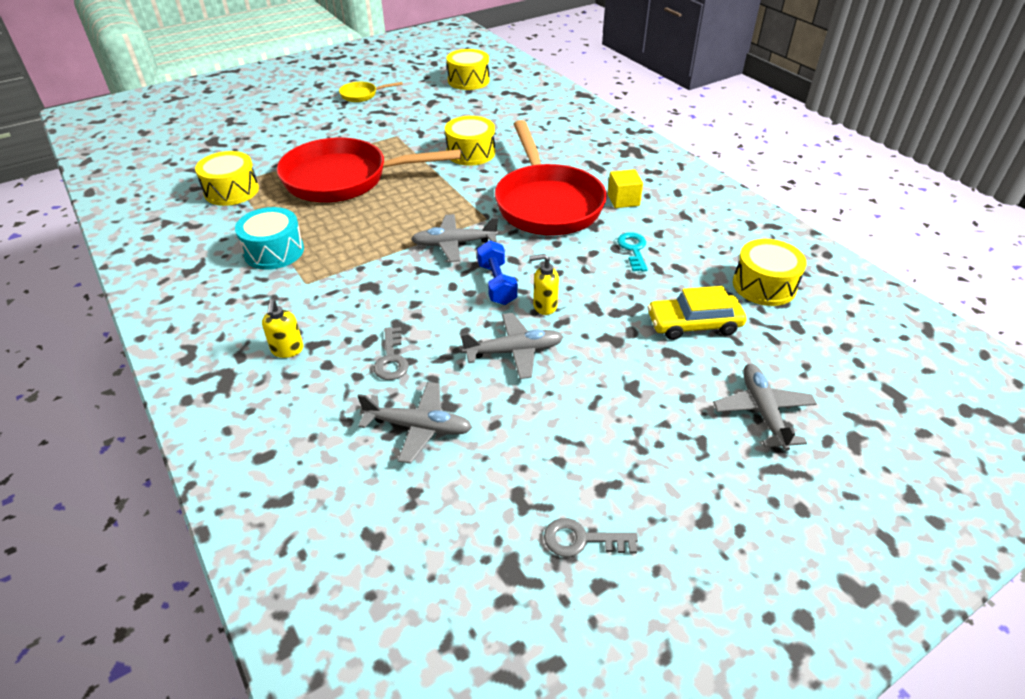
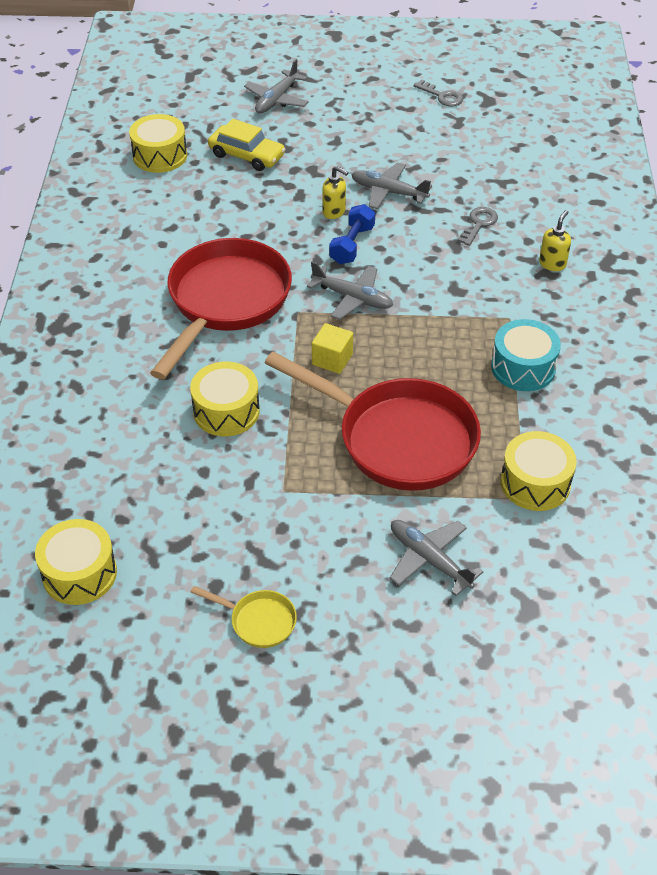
camera: 145 degrees left, 5 degrees up
(418, 427) = (490, 177): grey plane -> grey plane (429, 560)
(623, 200) = (154, 272): yellow cube -> yellow cube (332, 359)
(633, 249) = (211, 223): turquoise key -> none

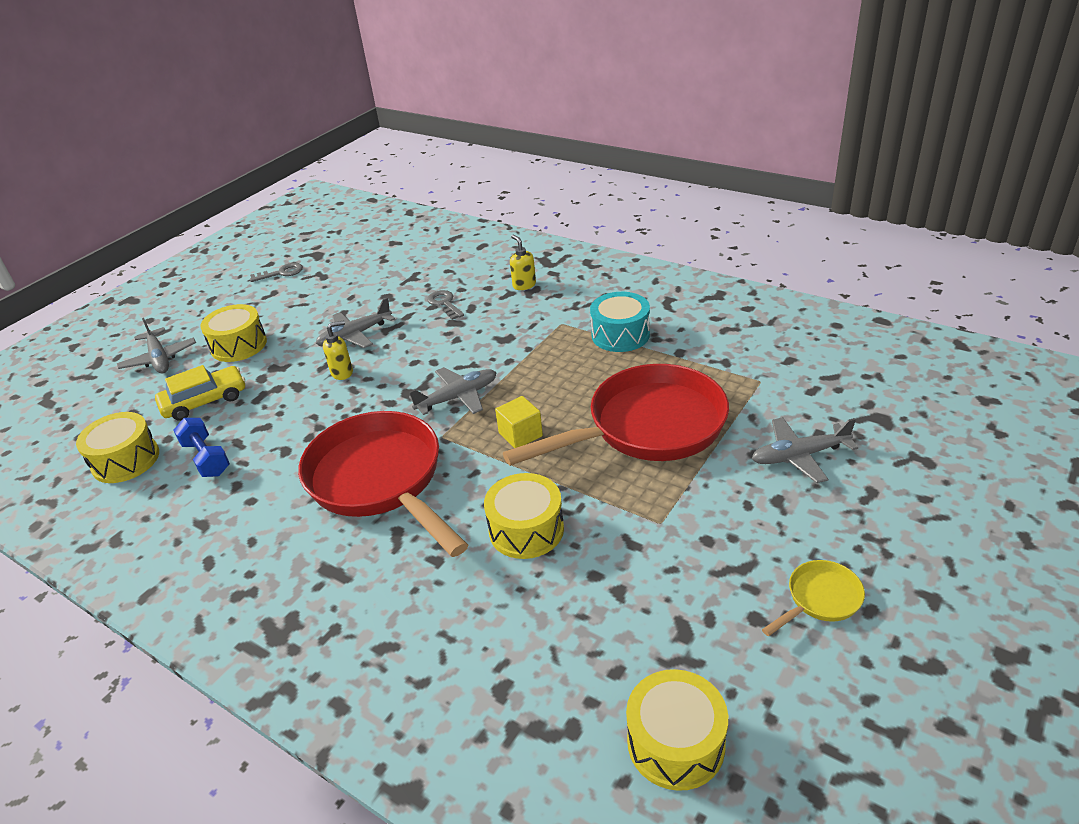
camera: 55 degrees left, 10 degrees down
(352, 245) = (394, 376): blue dumbbell -> blue dumbbell (206, 458)
(535, 483) = (748, 370): yellow drum -> yellow drum (239, 345)

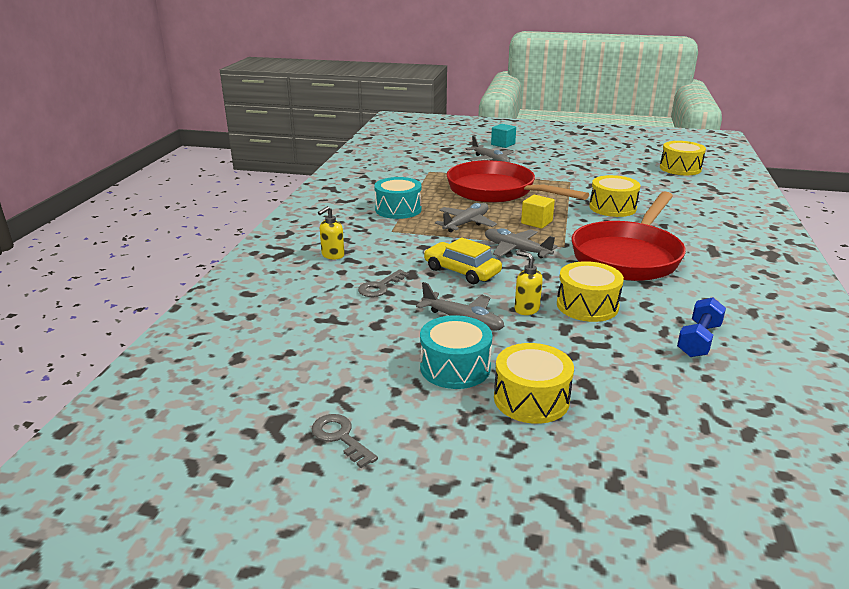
camera: 115 degrees left, 10 degrees down
(126, 460) = (760, 390): yellow drum -> yellow drum (587, 305)
(159, 358) = (607, 463): grey plane -> grey plane (466, 223)
(205, 401) = (638, 378): yellow car -> yellow car (462, 271)
(302, 321) = (455, 367): none -> turquoise drum
(820, 599) = (580, 154): yellow pan -> none
(906, 499) = (503, 144): none -> turquoise cube

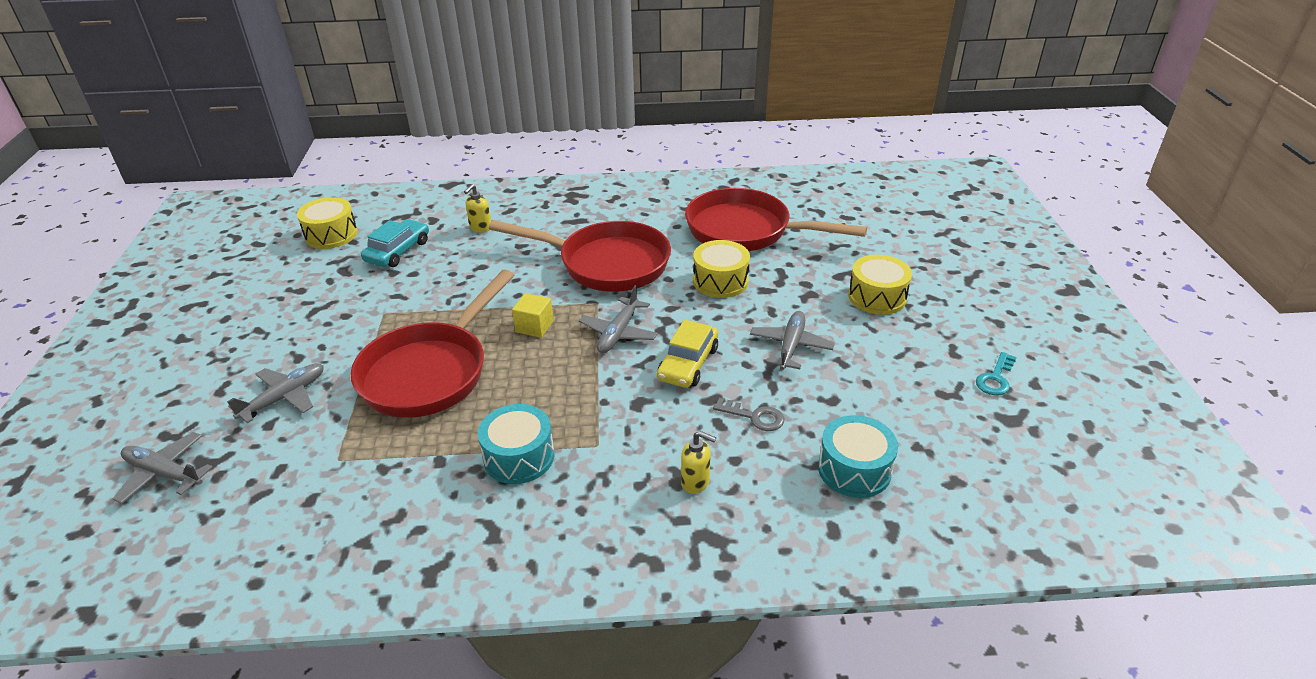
camera: 105 degrees left, 10 degrees up
(340, 437) = (995, 378): grey key -> turquoise key
(455, 367) = (865, 338): turquoise drum -> turquoise drum (854, 469)
(466, 223) = (554, 381): grey plane -> grey plane (164, 473)
(503, 144) = (190, 395): turquoise cube -> none
(526, 309) = (746, 313): yellow soap dispenser -> yellow soap dispenser (480, 228)
(612, 207) = (476, 277): yellow drum -> none
(655, 186) = (398, 251): none -> turquoise car
(698, 340) = (746, 231): blue dumbbell -> red pan

